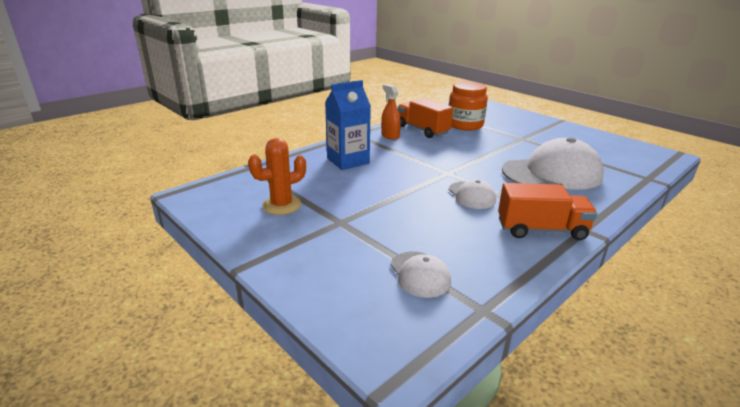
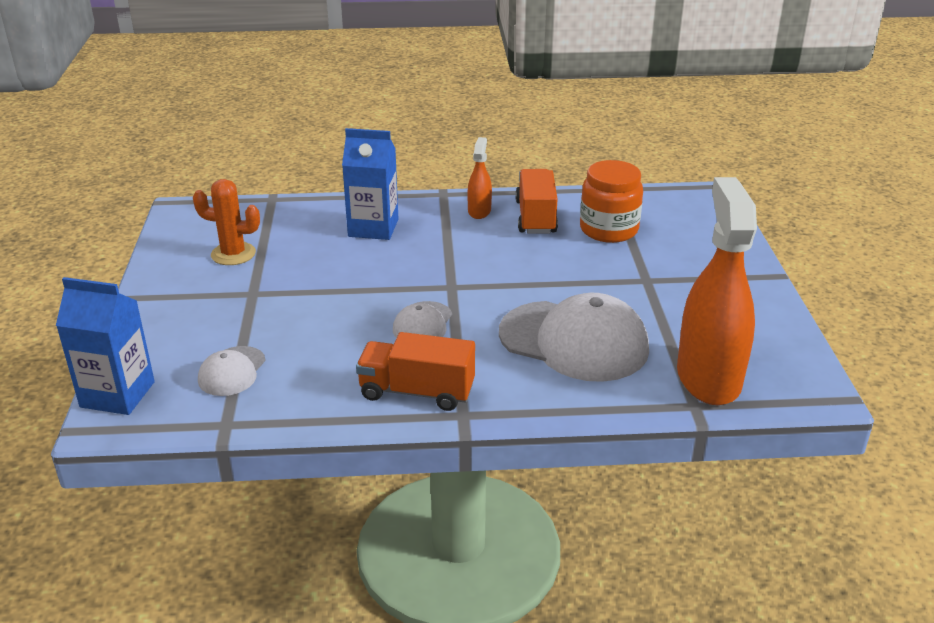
camera: 40 degrees right, 5 degrees up
(367, 338) = (117, 394): none -> blue carton
(541, 230) = (417, 392): orange truck -> orange truck turned 150 degrees clockwise
(627, 165) = (708, 377): none -> orange spray bottle

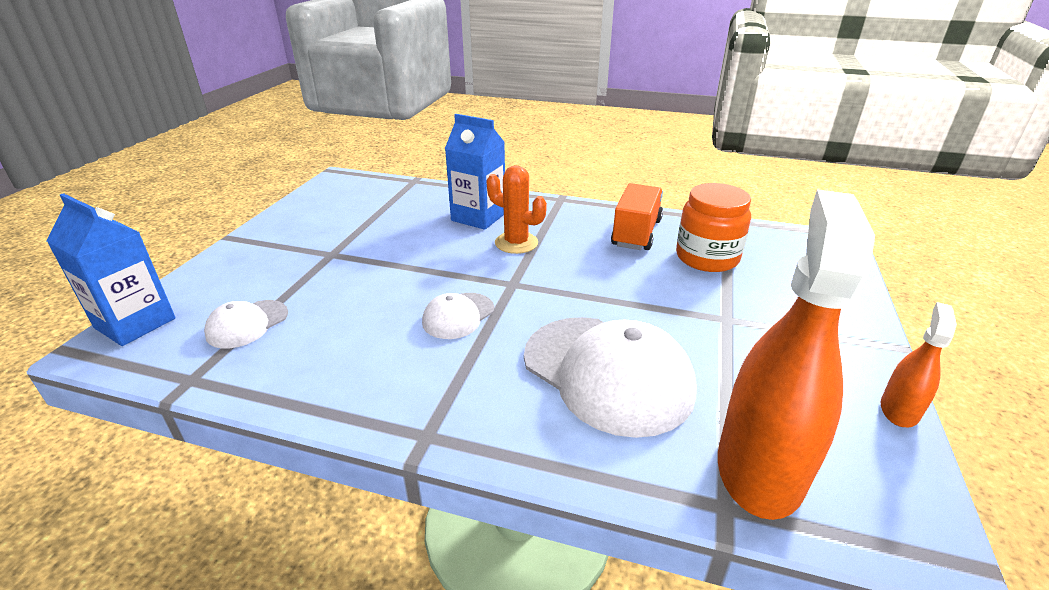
camera: 20 degrees right, 0 degrees up
(233, 254) = (345, 218): orange cactus -> orange cactus (516, 243)
(417, 392) = (398, 392): orange truck -> none
(479, 211) = (584, 219): orange spray bottle -> orange spray bottle (899, 410)

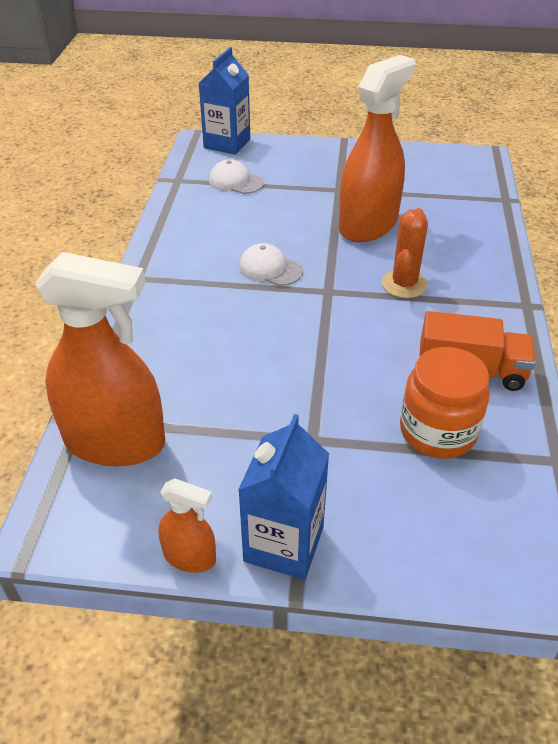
camera: 80 degrees right, 10 degrees up
(411, 247) = (368, 225): none -> orange spray bottle
(478, 217) = (446, 253): blue carton -> blue carton (284, 544)
(607, 373) = (212, 356): white cap -> none

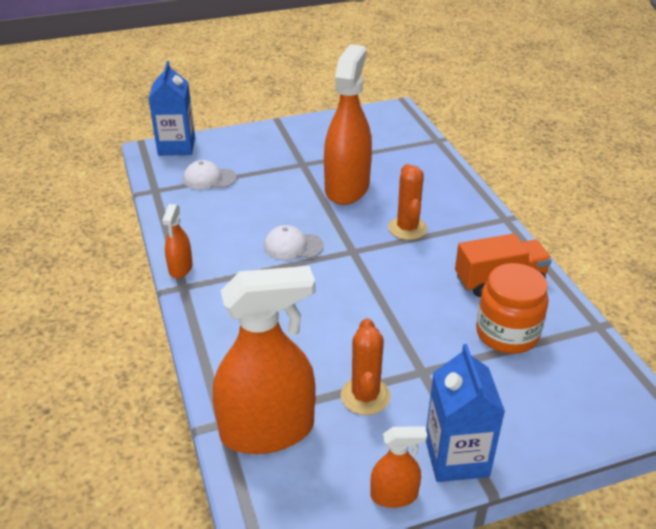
camera: 25 degrees left, 5 degrees down
(148, 259) = (180, 268): none -> orange spray bottle
(234, 443) = (365, 396): none -> orange cactus

